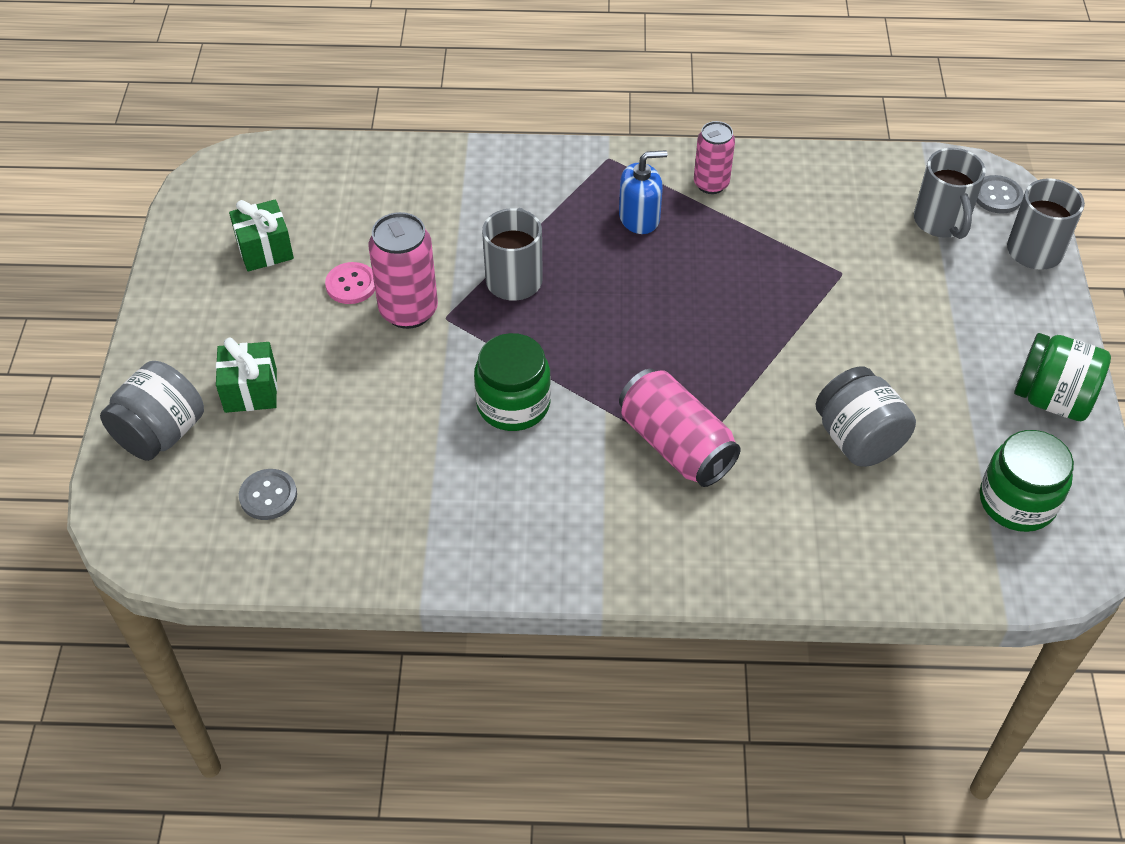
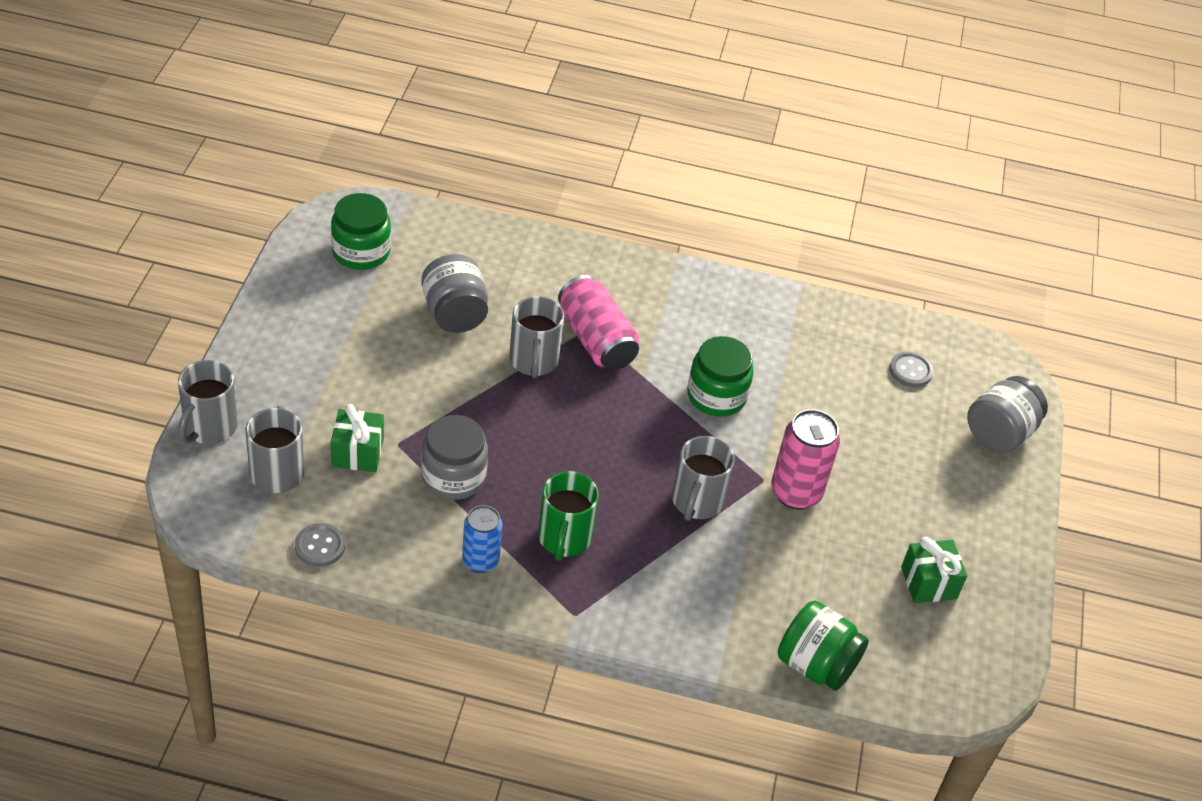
camera: 175 degrees left, 5 degrees down
(251, 391) = (930, 452): green gift -> green gift (357, 453)
(351, 285) = (846, 529): pink button -> none
(639, 218) = (564, 539): blue soap dispenser -> green mug
(711, 184) = (480, 561): pink can -> blue can
(739, 398) = (533, 361): none -> grey mug
(770, 252) = (453, 477): none -> grey jar
(997, 196) = (206, 486): grey button -> grey button (320, 546)
(1052, 399) = (286, 309): green jar -> green jar (816, 664)

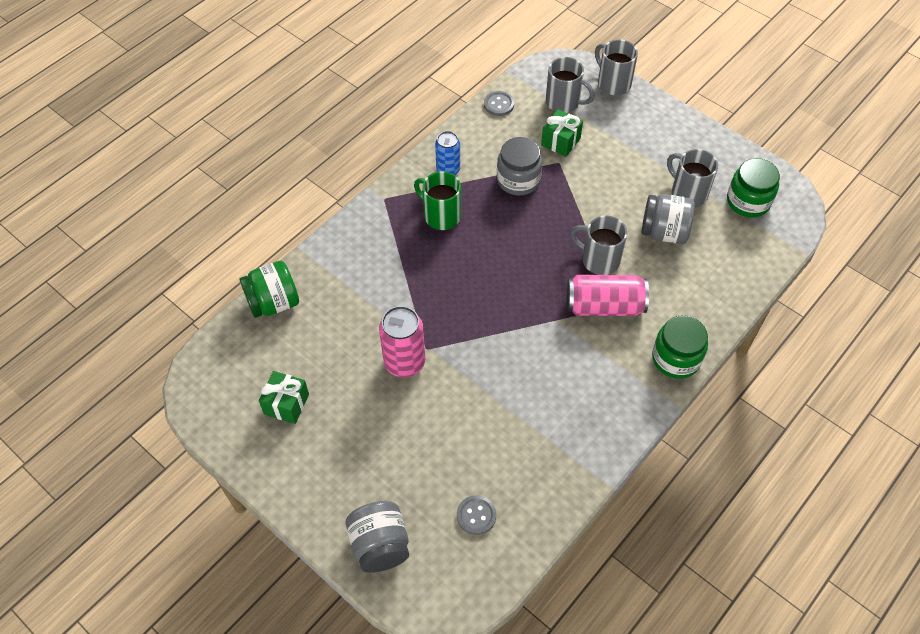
camera: 125 degrees right, 10 degrees up
(696, 502) = (429, 299): grey mug -> grey mug (687, 193)
(716, 396) = (516, 357): green jar -> green jar (676, 358)

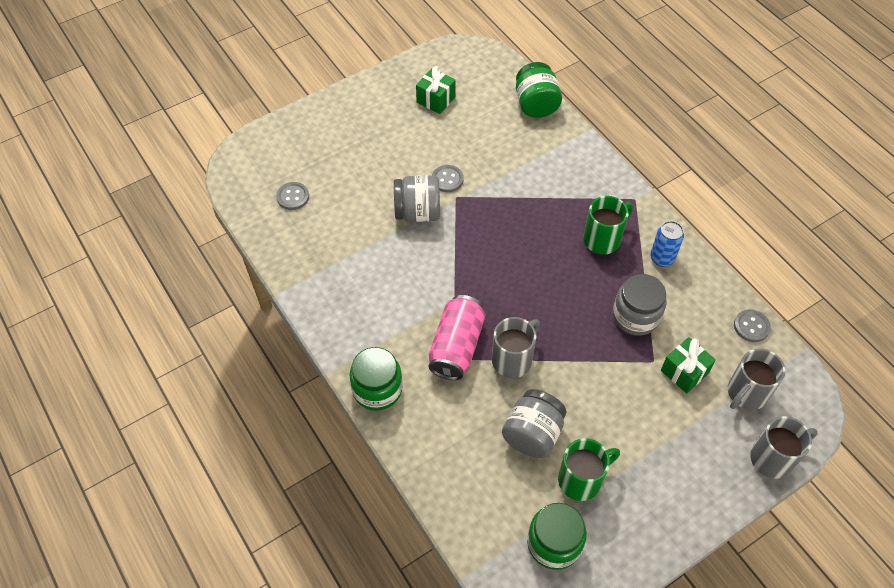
camera: 105 degrees right, 0 degrees up
(380, 545) = (296, 135): grey jar -> grey jar (418, 212)
(404, 362) = (447, 179): pink can -> grey button
(687, 193) = (581, 479): grey mug -> green mug

